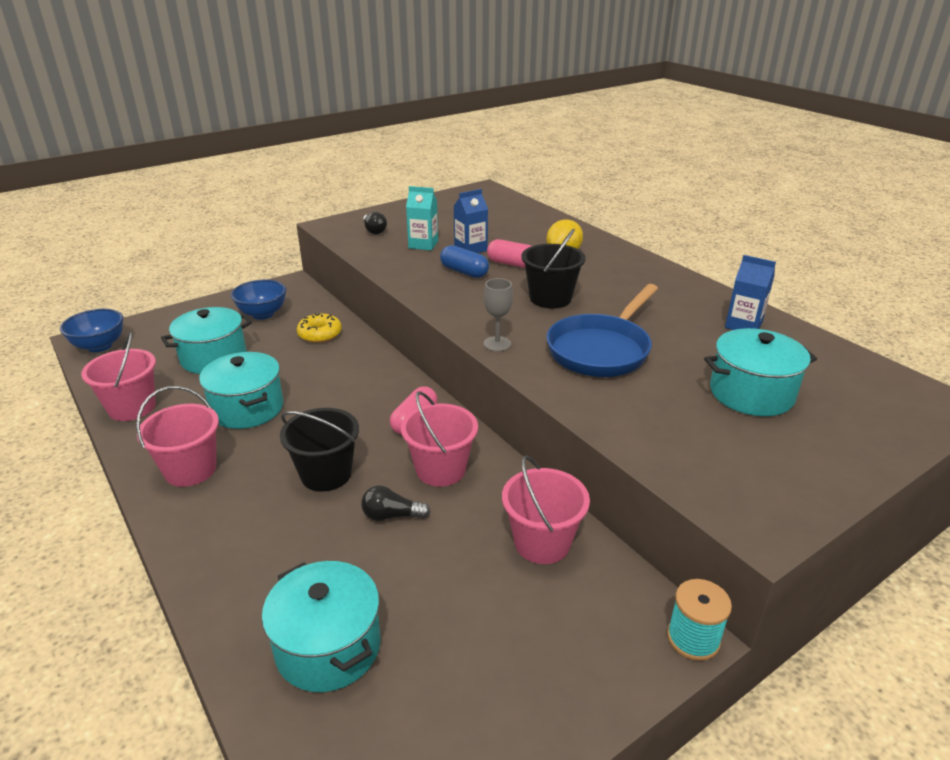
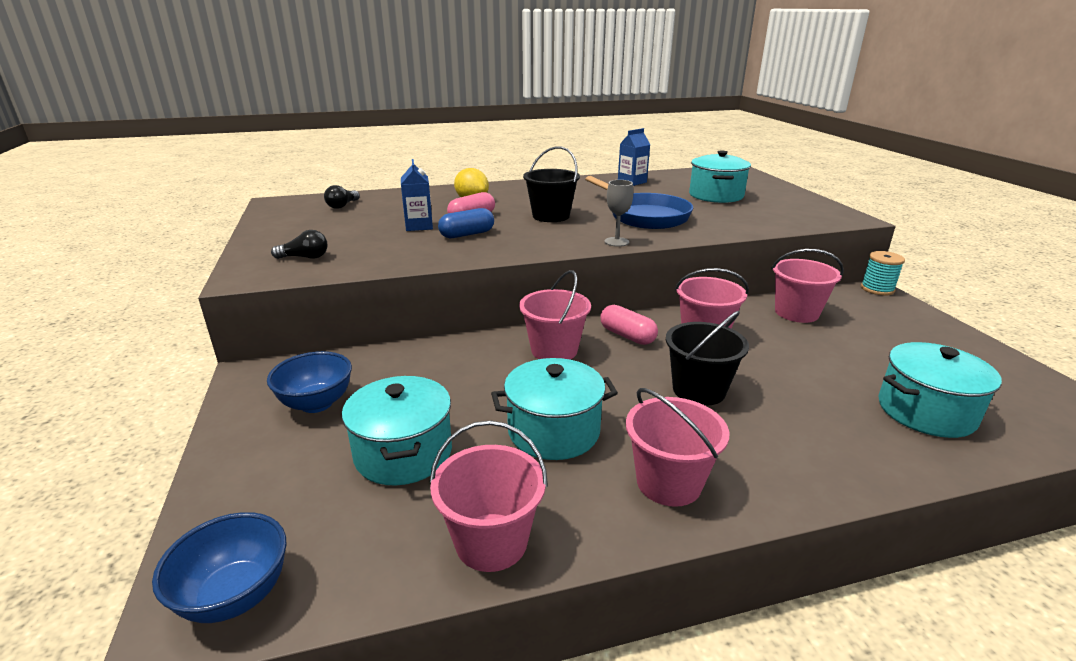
camera: 70 degrees left, 5 degrees down
(320, 334) = (417, 366): yellow donut -> none
(369, 386) = (554, 350): none -> pink bucket
(391, 516) = (764, 364): black light bulb -> black light bulb (342, 206)
(423, 244) = (380, 241): turquoise carton -> none

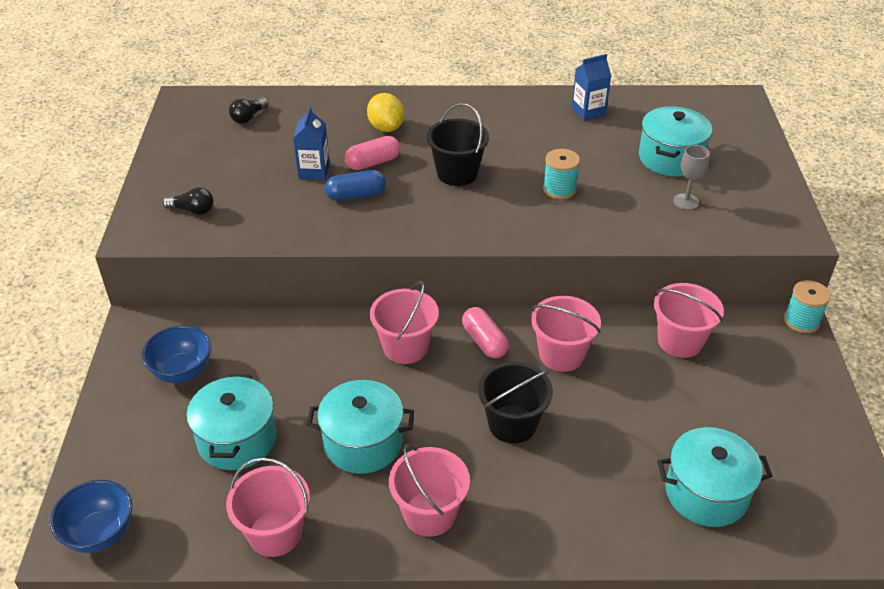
camera: 15 degrees right, 15 degrees up
(616, 242) = (501, 234): grey goblet -> grey goblet (686, 202)
(644, 216) = (559, 189): blue pan -> turquoise spool

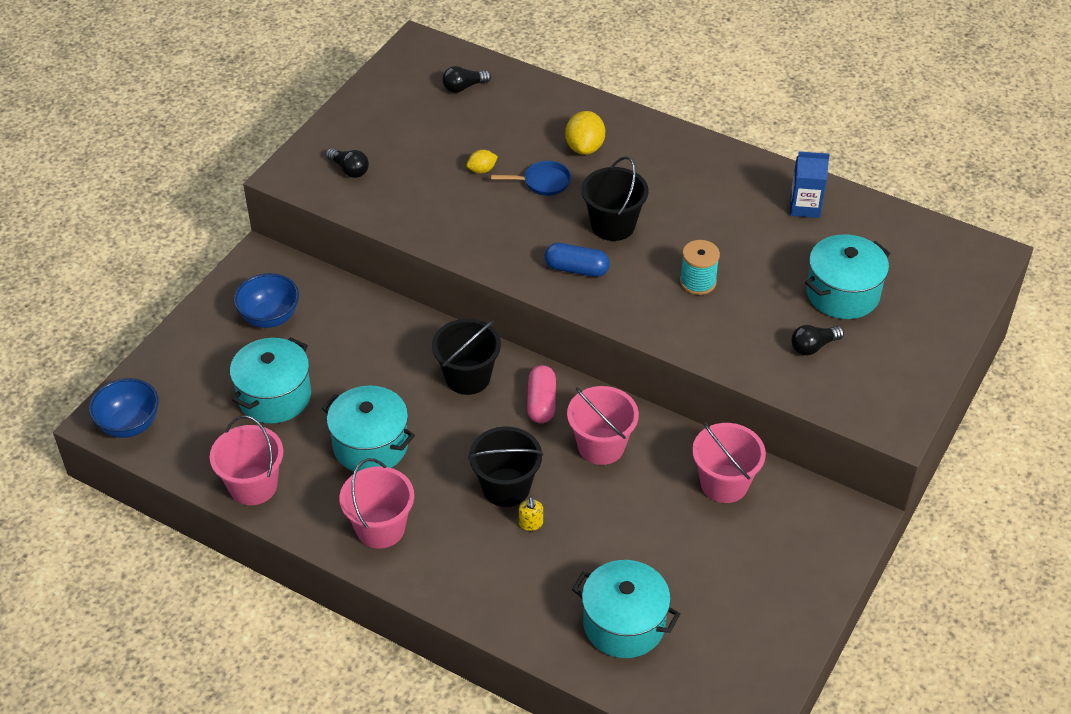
camera: 30 degrees right, 5 degrees up
(314, 171) = (482, 170): blue carton -> yellow lemon
(356, 195) = (501, 211): blue capsule -> blue capsule (576, 269)
(373, 162) = (543, 182): pink capsule -> blue pan
(405, 347) = (468, 377): pink bucket -> black bucket
(558, 445) = (531, 523): none -> yellow soap dispenser
(686, 202) = (813, 346): grey goblet -> black light bulb
(801, 321) = (865, 518): turquoise spool -> none

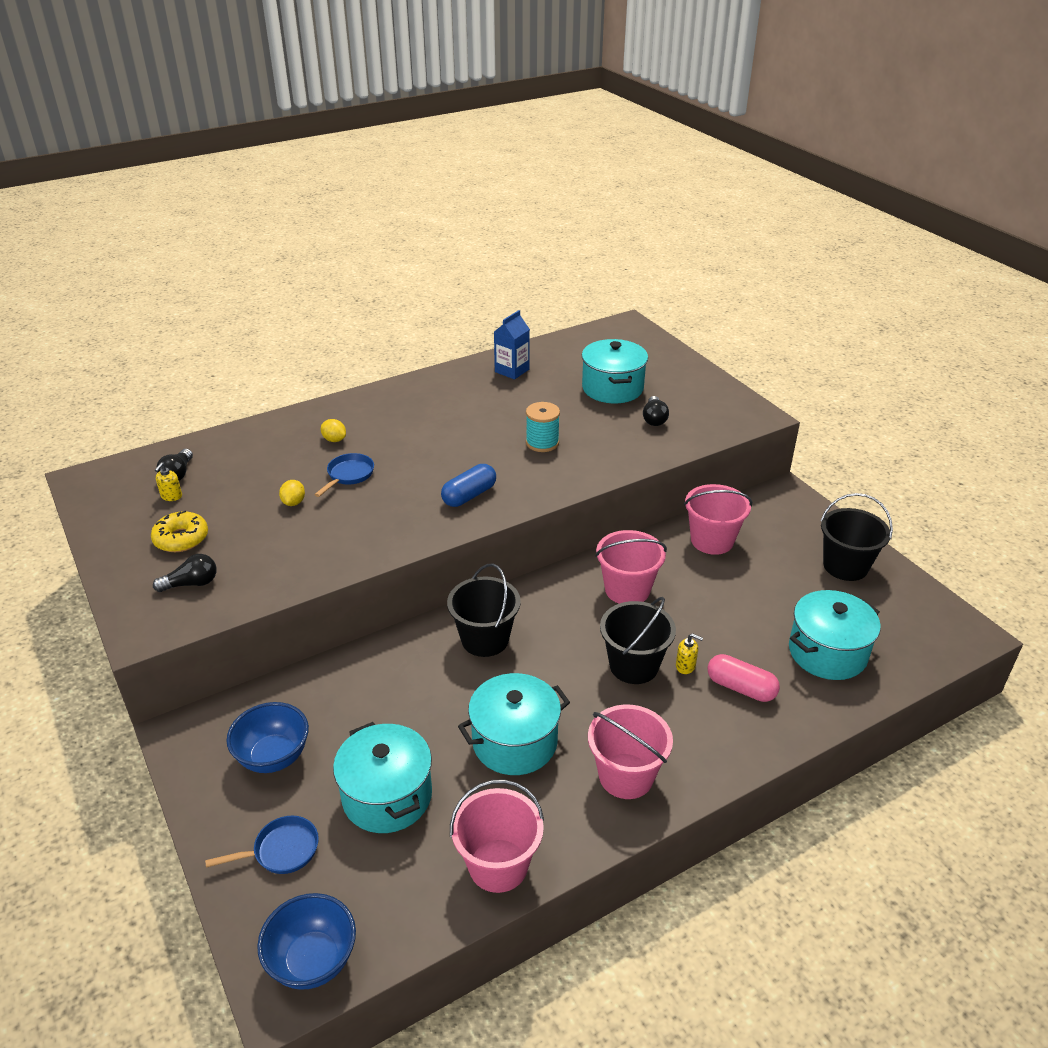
camera: 60 degrees left, 10 degrees down
(198, 365) = (281, 851): none -> blue pan
(392, 135) = (181, 539): none -> yellow donut
(435, 100) = (171, 496): none -> yellow soap dispenser
(541, 402) = (552, 605): pink capsule -> pink capsule (741, 688)
(584, 147) = (334, 440): yellow lemon -> yellow lemon, size x0.58
(613, 225) = (438, 459): black bucket -> black bucket (845, 566)

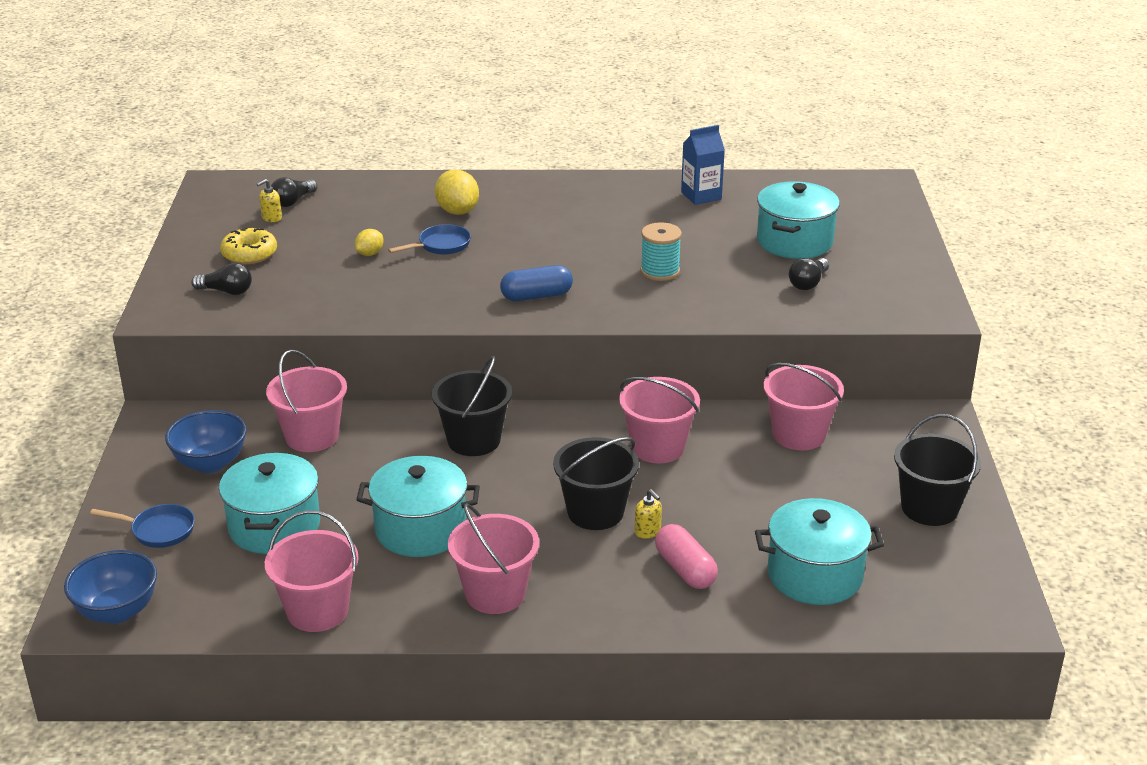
camera: 30 degrees right, 5 degrees down
(334, 440) = (457, 211): yellow lemon -> yellow lemon, size x1.73
(345, 691) = (312, 436): none -> pink bucket

